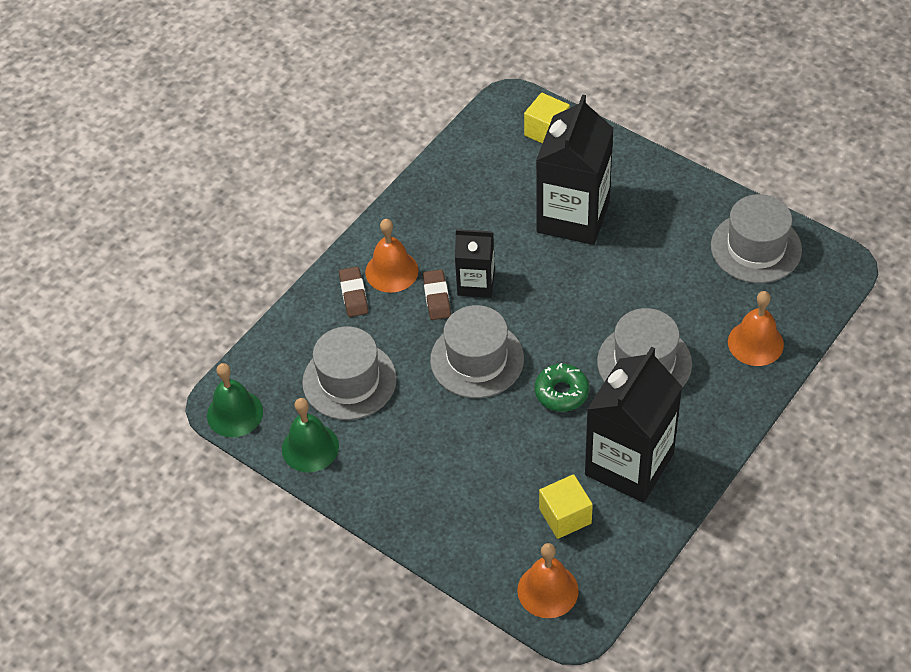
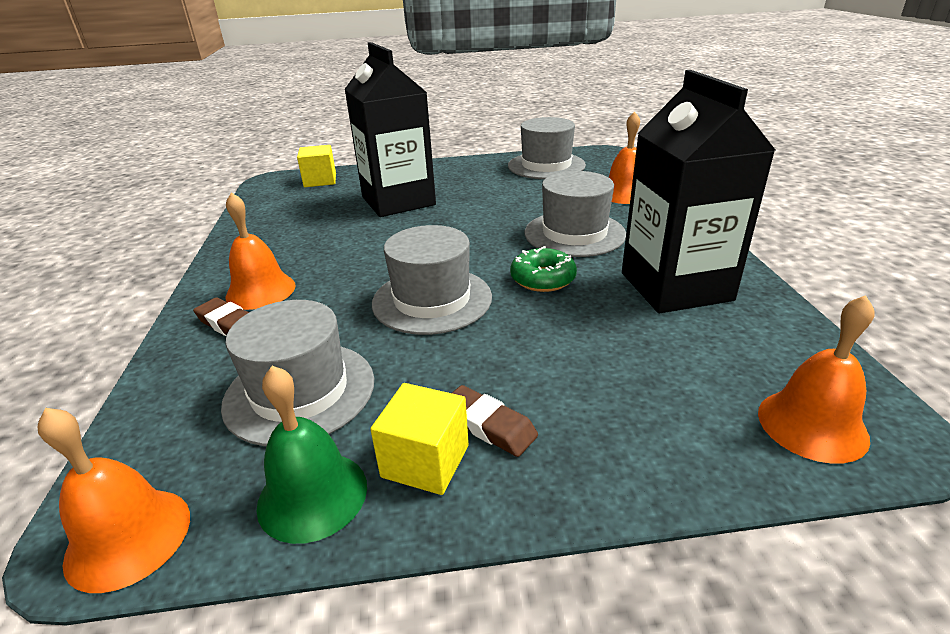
camera: 45 degrees left, 20 degrees down
(235, 413) = (128, 537): green bell -> orange bell
(436, 297) = (333, 284): brown eraser -> brown eraser (488, 425)
(476, 283) = (362, 260): black carton -> none
(565, 516) = (701, 352): yellow cube -> yellow cube (425, 461)

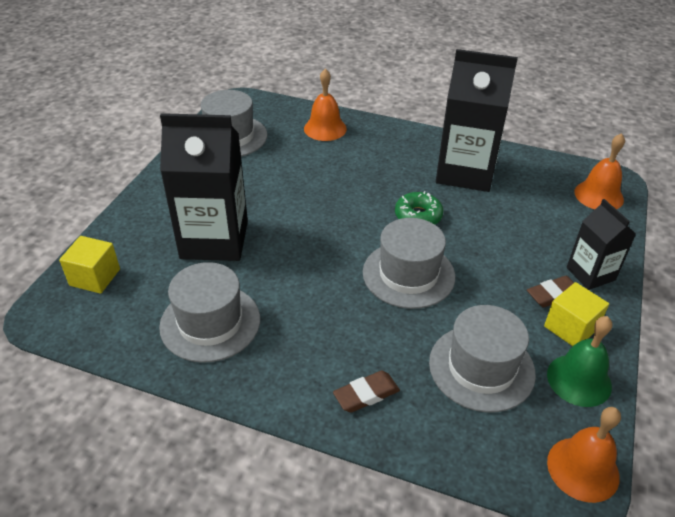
camera: 65 degrees left, 10 degrees up
(260, 291) = (322, 366): orange bell -> none
(574, 233) = (366, 177): grey hat -> grey hat (210, 322)
(576, 458) = (590, 274): none -> black carton

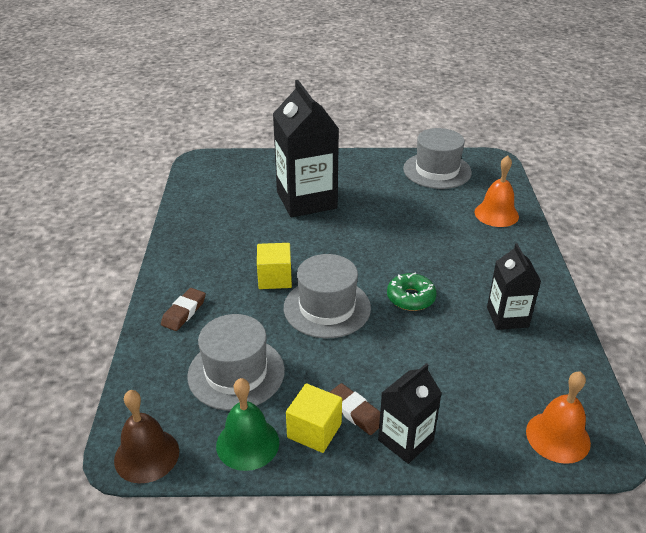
camera: 70 degrees right, 5 degrees down
(95, 277) = (241, 166): yellow cube -> yellow cube (275, 278)
(210, 322) = (222, 223): grey hat -> none
(366, 394) = (184, 312): brown eraser -> brown eraser turned 75 degrees clockwise
(465, 172) = (507, 317): black carton -> black carton, size x0.56
(583, 469) = (146, 455): orange bell -> brown bell

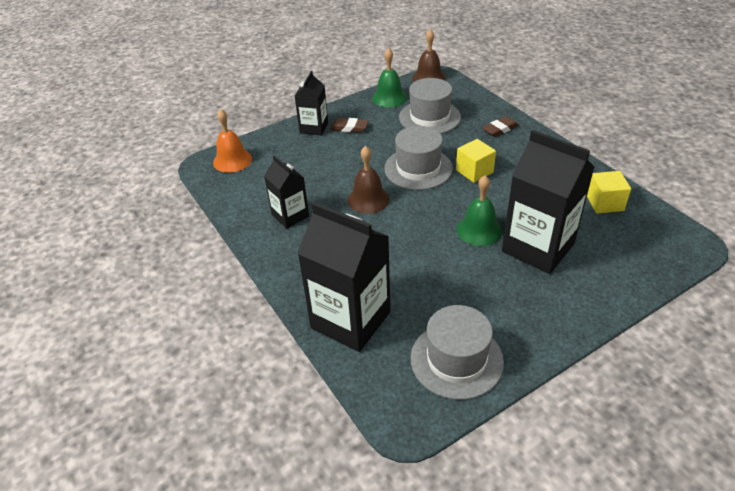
camera: 150 degrees right, 5 degrees up
(184, 312) = (500, 129): brown eraser -> brown eraser turned 60 degrees clockwise
(314, 430) = (363, 113): yellow cube -> yellow cube (604, 203)
(336, 229) = (479, 230): none -> green bell
(410, 298) = (368, 199): green donut -> brown bell
(496, 214) = (350, 320): orange bell -> black carton

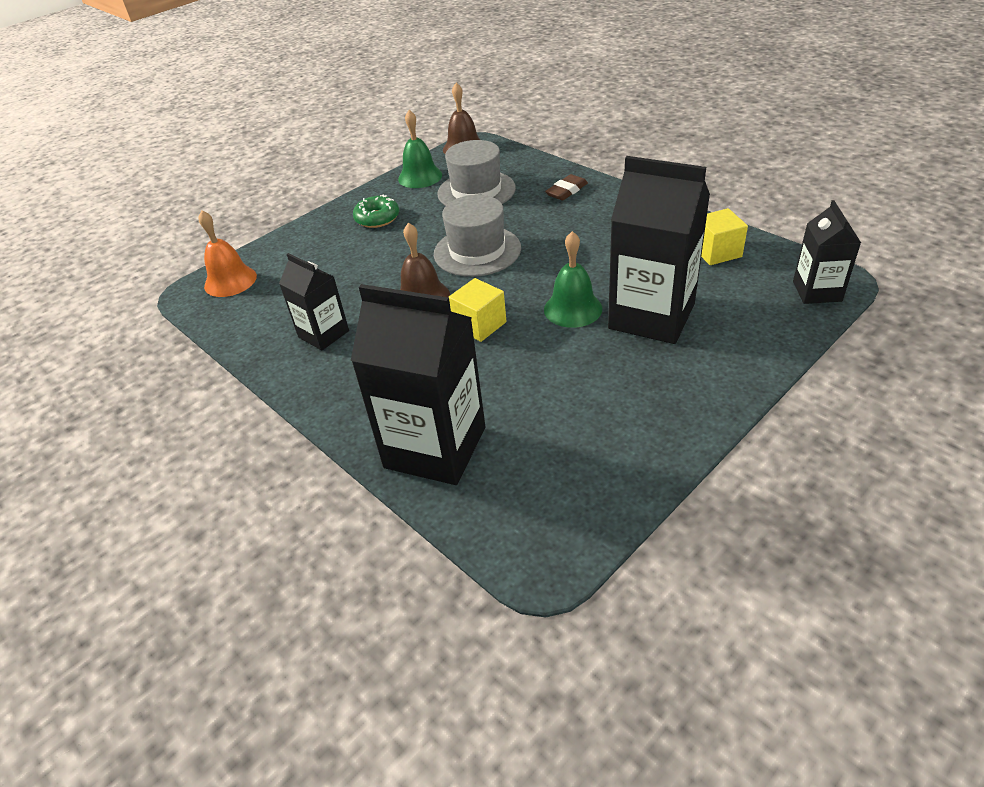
camera: 10 degrees left, 0 degrees up
(314, 128) = (331, 225): black carton -> black carton (817, 291)
(349, 128) = (377, 218): brown eraser -> green donut
(456, 360) = (587, 469): grey hat -> none
(474, 171) = (548, 242): yellow cube -> yellow cube (479, 325)

